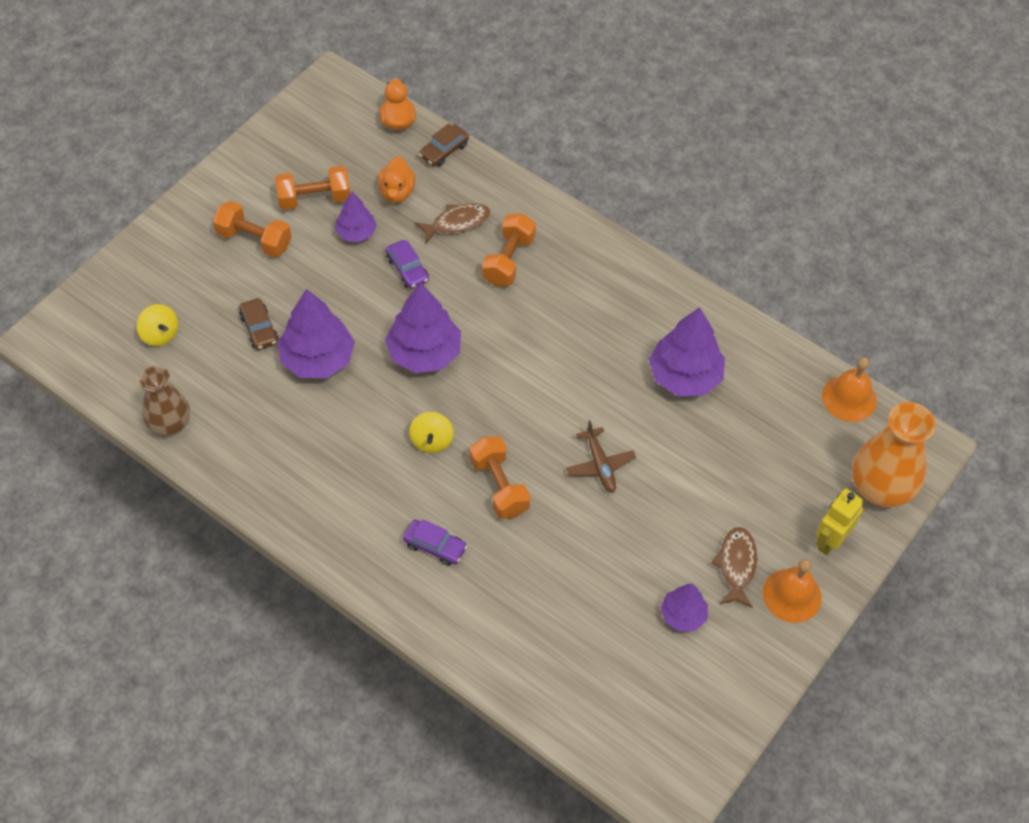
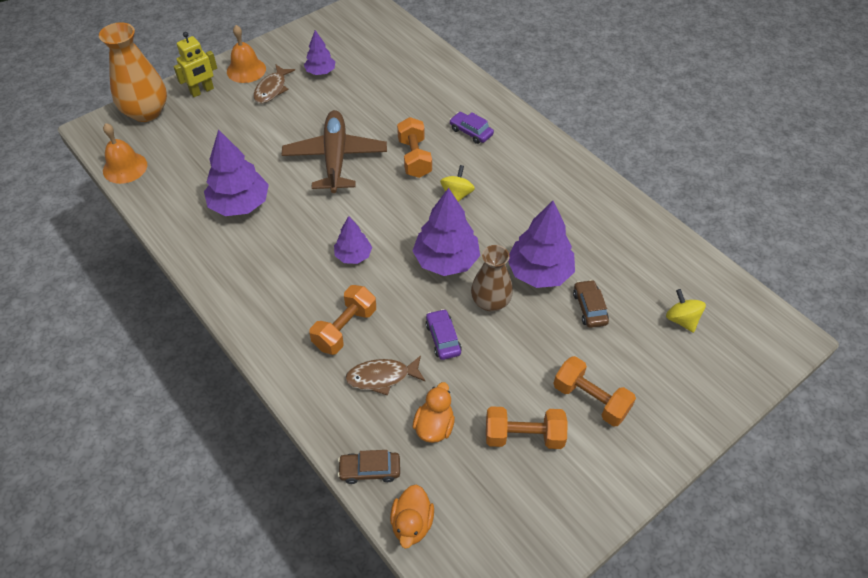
camera: 165 degrees left, 5 degrees down
(170, 423) = (667, 244): brown vase -> brown vase (490, 302)
(356, 233) = (485, 387): purple tree -> purple tree (353, 255)
(444, 150) = (370, 470): brown car -> brown car turned 150 degrees counterclockwise
(600, 465) = (335, 158): brown plane -> brown plane, size x1.92

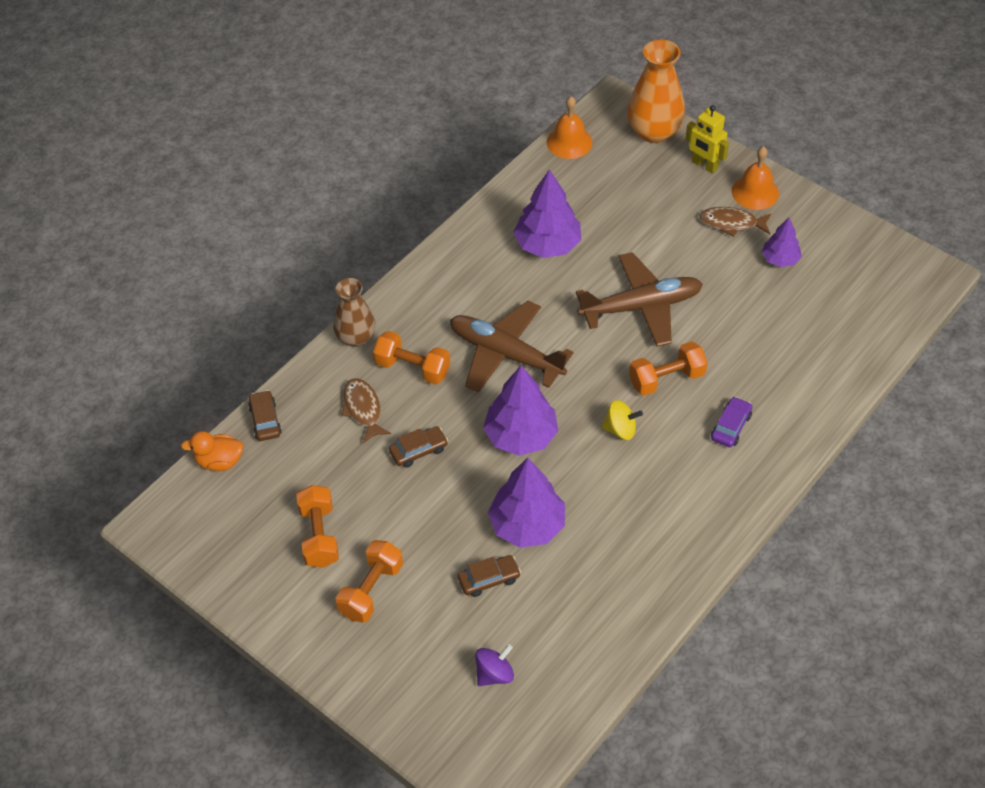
camera: 80 degrees right, 0 degrees up
(353, 255) = (505, 354): purple tree -> brown plane
(434, 426) = (317, 461): orange duck -> none
(443, 338) = (418, 451): purple car -> brown car
(490, 302) = (475, 485): brown vase -> brown vase (356, 337)
(681, 320) = (494, 674): yellow spinning top -> purple spinning top

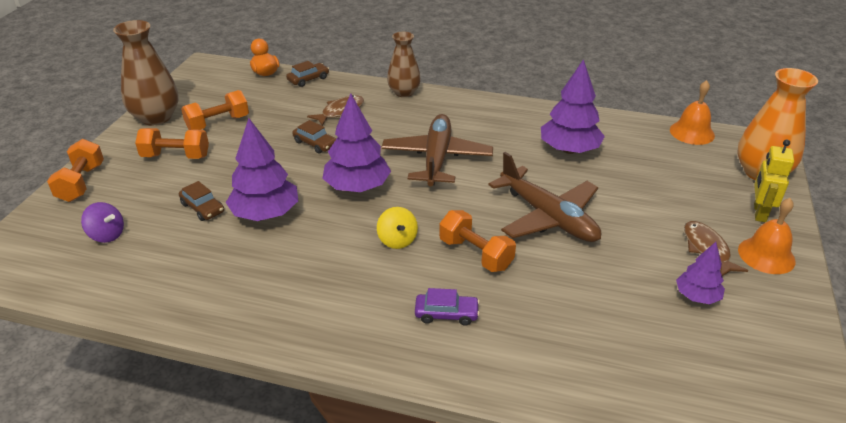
camera: 65 degrees right, 15 degrees down
(265, 599) = (156, 117): none -> brown vase
(412, 368) = (392, 121): orange dumbbell -> orange dumbbell (81, 183)

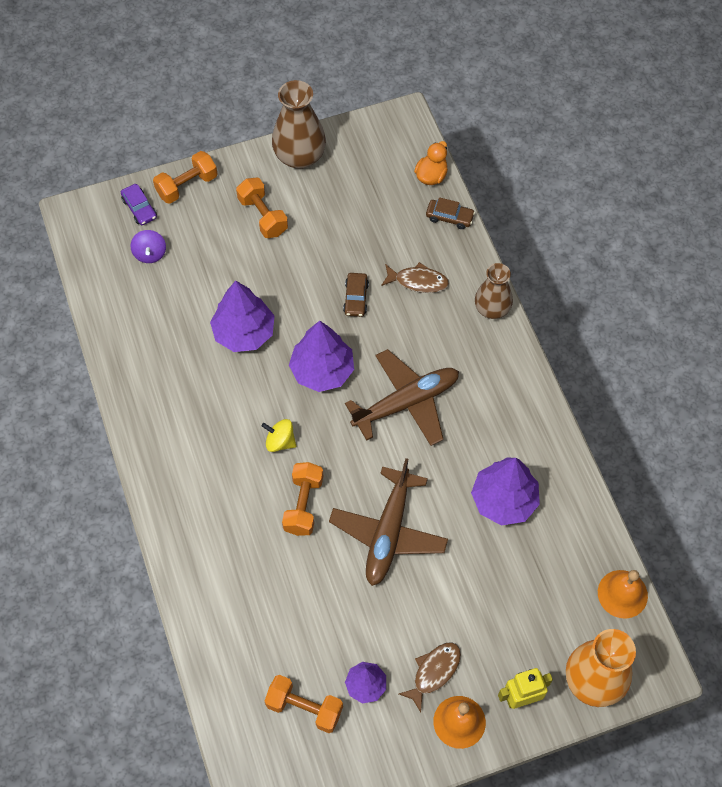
camera: 55 degrees right, 25 degrees up
(202, 208) = (219, 287): brown car -> none
(218, 123) = (327, 206): orange dumbbell -> orange dumbbell (304, 708)
(397, 240) = (280, 441): yellow spinning top -> yellow spinning top turned 75 degrees clockwise
(446, 314) = (226, 522): purple car -> purple car (139, 208)

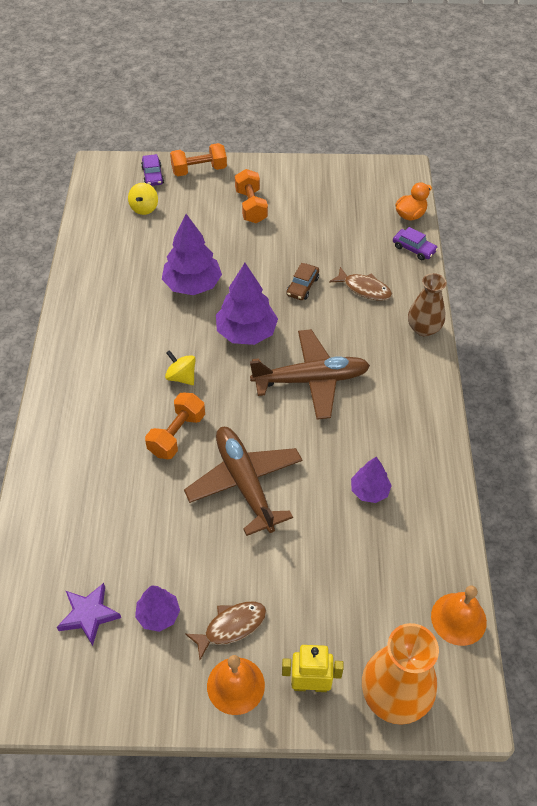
camera: 20 degrees right, 10 degrees down
(150, 254) = (144, 208): purple spinning top -> yellow spinning top
(299, 156) = (302, 173): brown vase -> none
(304, 708) = (89, 615): orange dumbbell -> purple star
(388, 532) = (244, 483): brown plane -> brown plane turned 120 degrees clockwise
(449, 217) = (414, 249): brown car -> purple car
(504, 500) = (369, 491): purple tree -> purple tree, size x0.57

